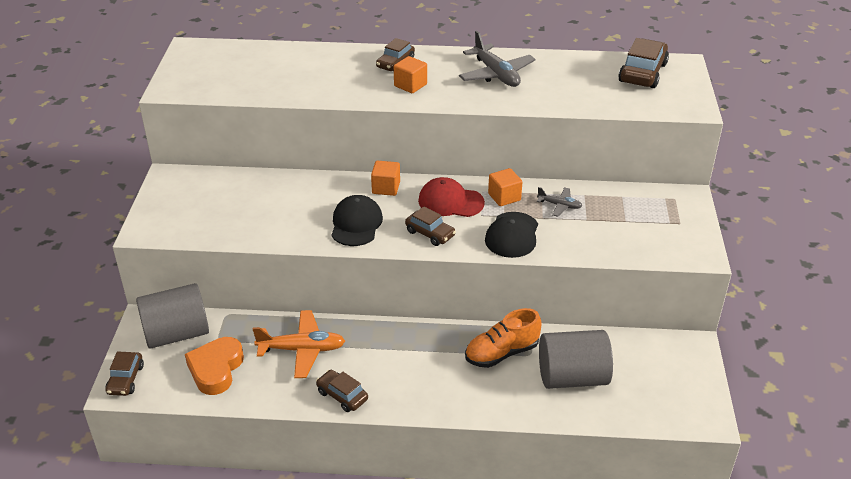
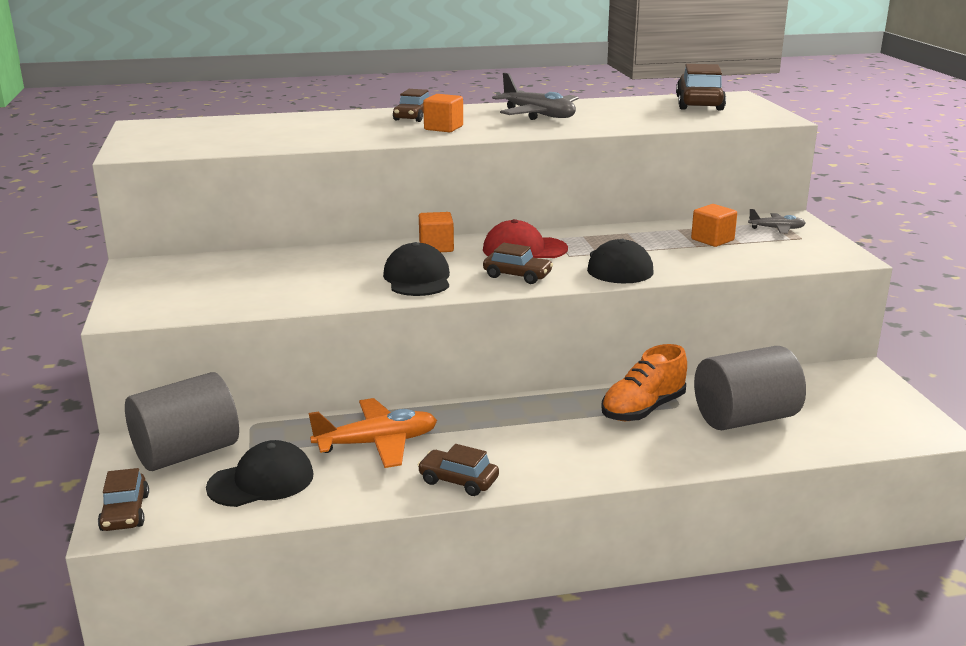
camera: 15 degrees left, 15 degrees down
(216, 369) = (261, 481): orange heart -> black cap
(504, 197) = (586, 240): orange cube -> orange cube (712, 240)
(559, 205) = (655, 239): grey plane -> grey plane (776, 229)

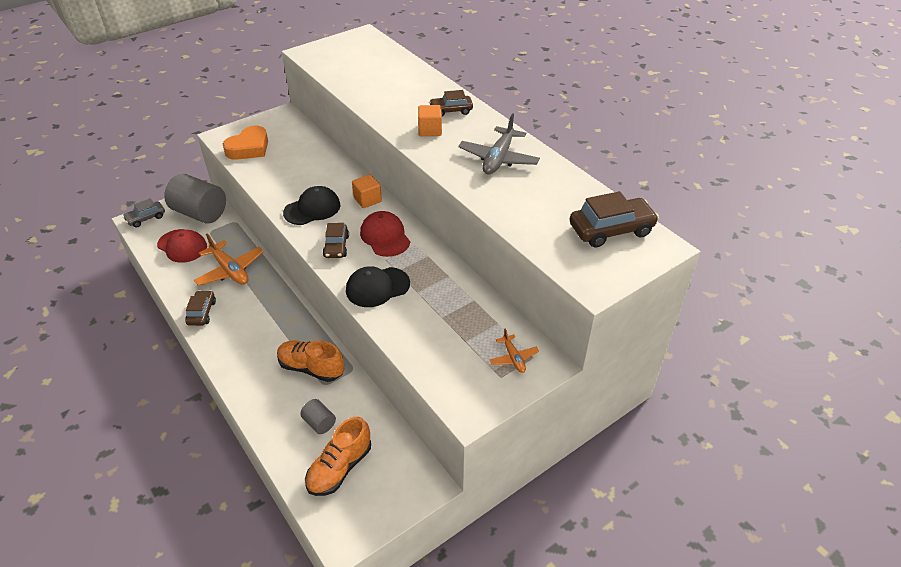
camera: 65 degrees right, 20 degrees up
(125, 512) = (146, 218): brown car -> grey car
(197, 299) = (249, 148): none -> orange heart
(261, 481) = (182, 246): black cap -> red cap
(712, 240) = (461, 324): orange cube -> none
(745, 418) = (319, 423): grey cylinder -> grey cylinder, size x0.47
(776, 229) = (513, 358): grey plane -> orange plane
(824, 416) = (340, 468): none -> orange shoe

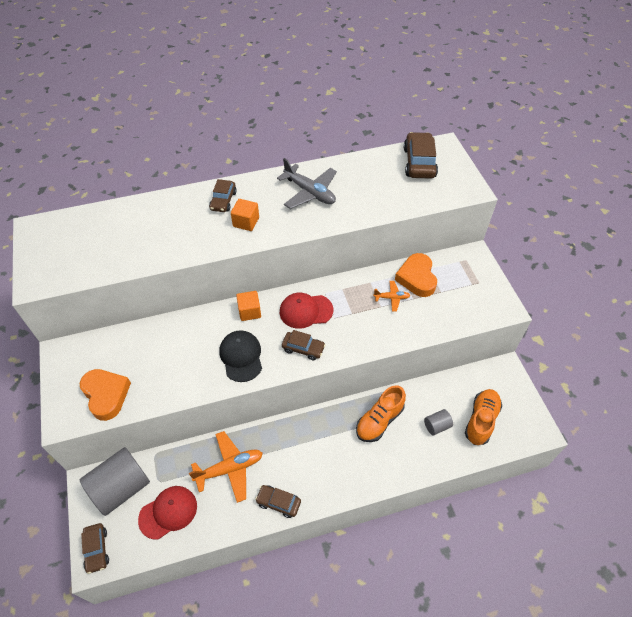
camera: 70 degrees left, 10 degrees up
(146, 218) = (97, 549): grey car -> brown car
(340, 468) = (481, 420): orange shoe -> orange shoe turned 120 degrees counterclockwise
(377, 287) = (365, 331): black cap -> none
(476, 314) = (417, 278): none -> orange heart
(513, 358) = (464, 270): orange plane -> orange plane (391, 298)

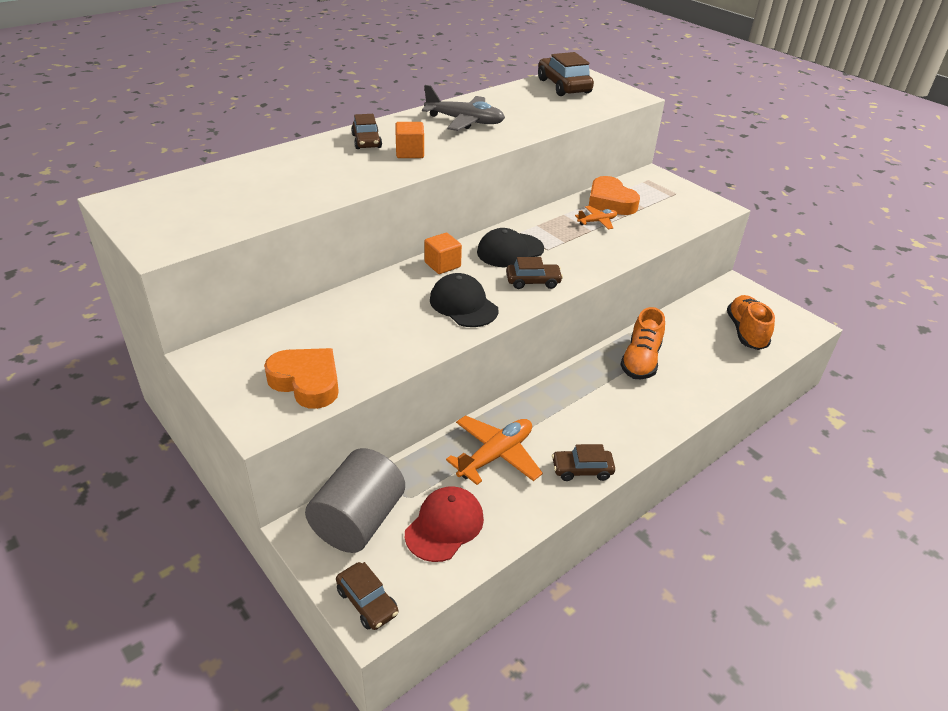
camera: 25 degrees left, 15 degrees down
(305, 311) = (510, 251): red cap -> black cap
(437, 426) = (705, 348): grey cylinder -> none

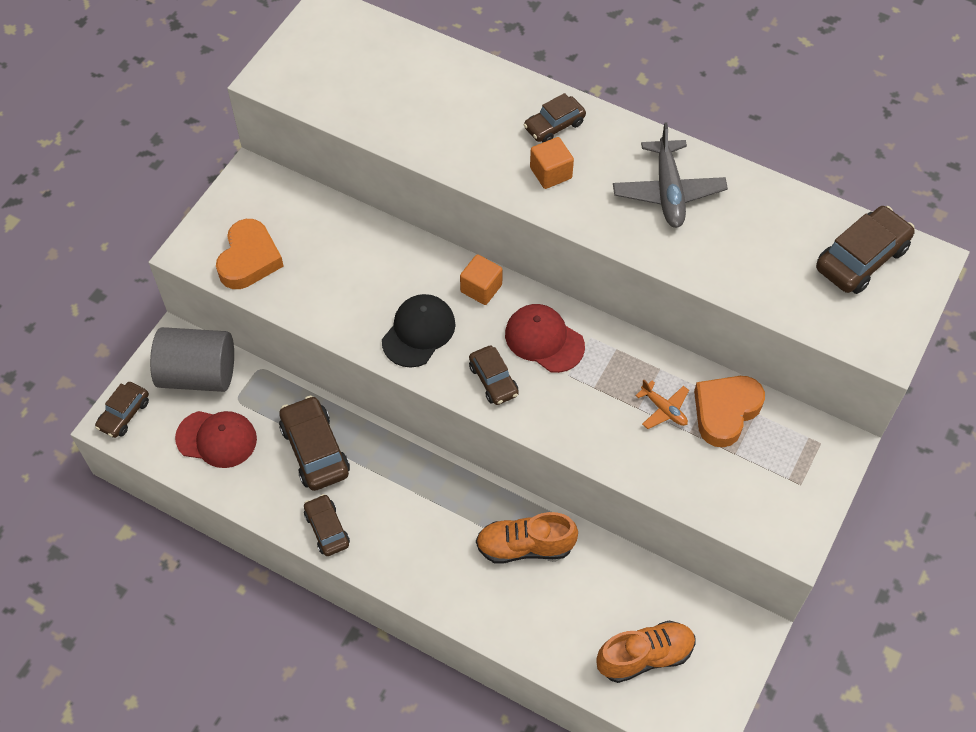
camera: 70 degrees right, 20 degrees up
(495, 455) = (315, 450): orange plane -> brown car
(510, 251) = (544, 340): black cap -> red cap

